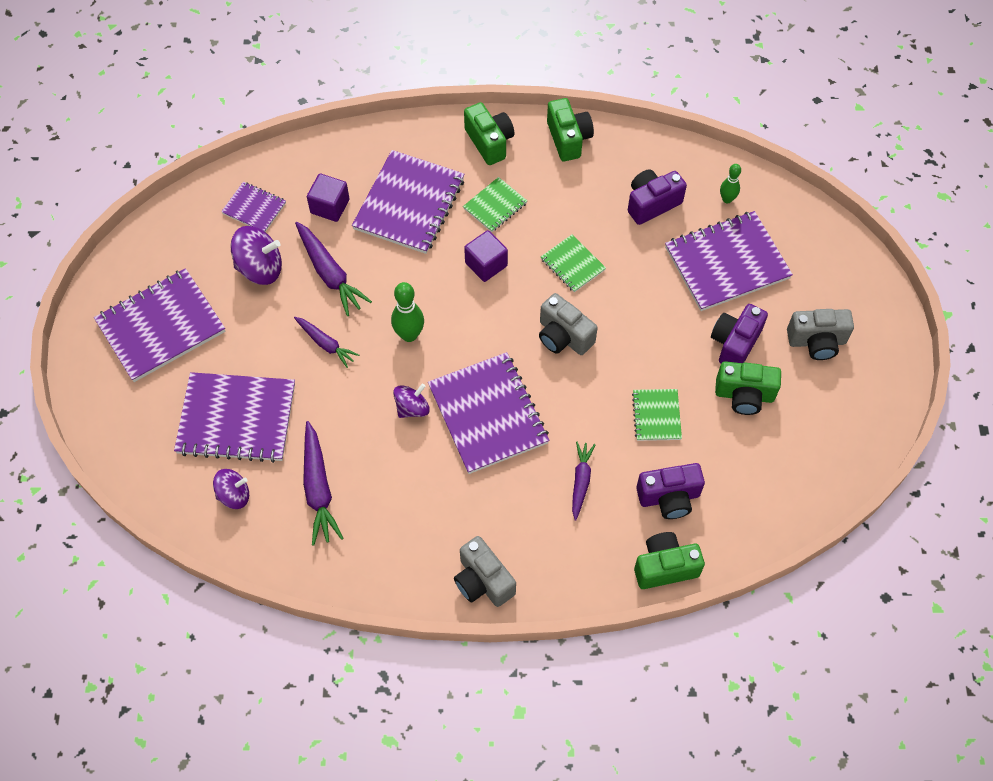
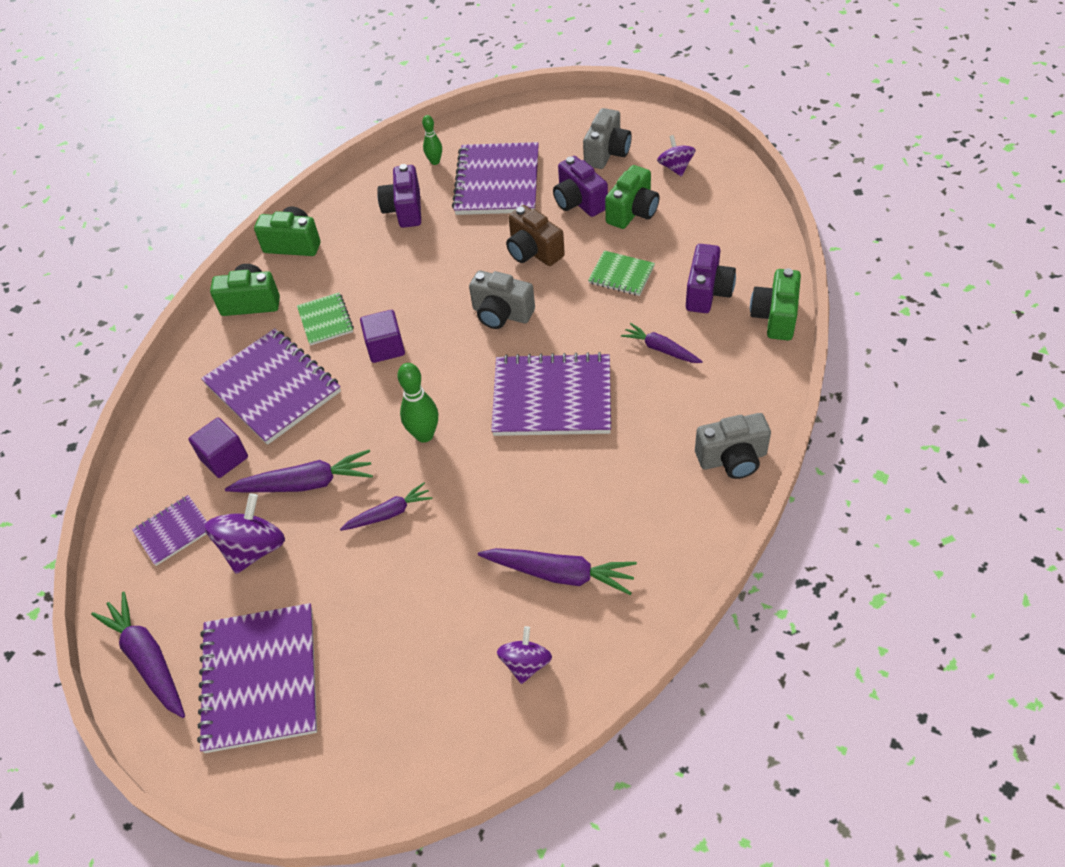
camera: 60 degrees left, 10 degrees down
(150, 250) = (148, 659): none -> purple carrot
(236, 419) = (430, 631): purple notebook -> none
(412, 408) = (510, 458): purple spinning top -> purple spinning top (675, 167)
(563, 336) = (501, 314): grey camera -> grey camera turned 45 degrees clockwise
(572, 264) = (429, 283): green notebook -> none
(650, 331) = (533, 251): none -> brown camera

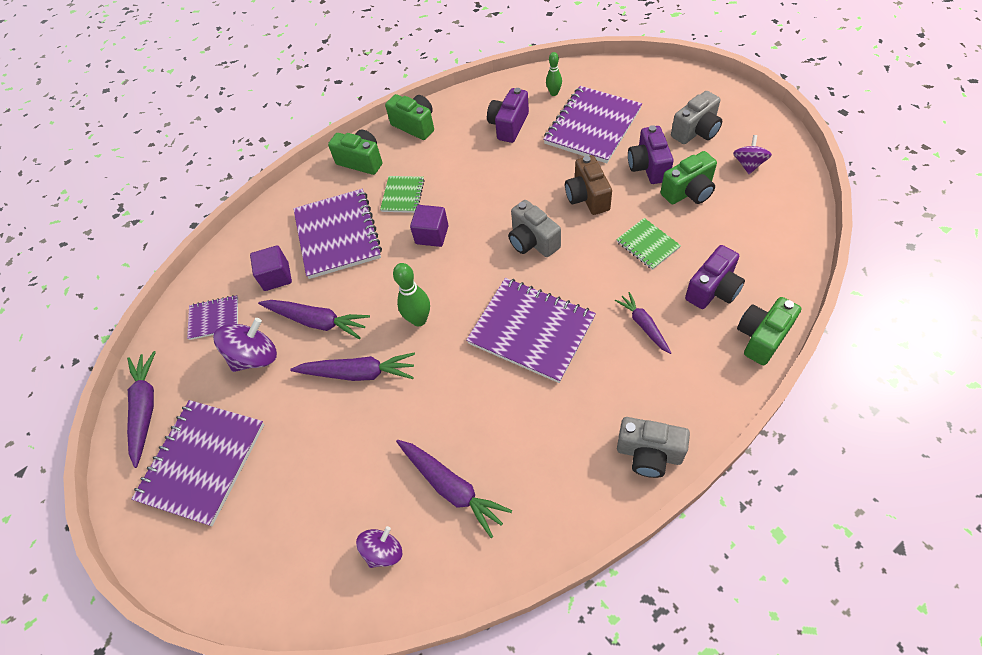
camera: 30 degrees right, 5 degrees up
(389, 513) = (358, 373): purple carrot -> purple carrot, size x1.58

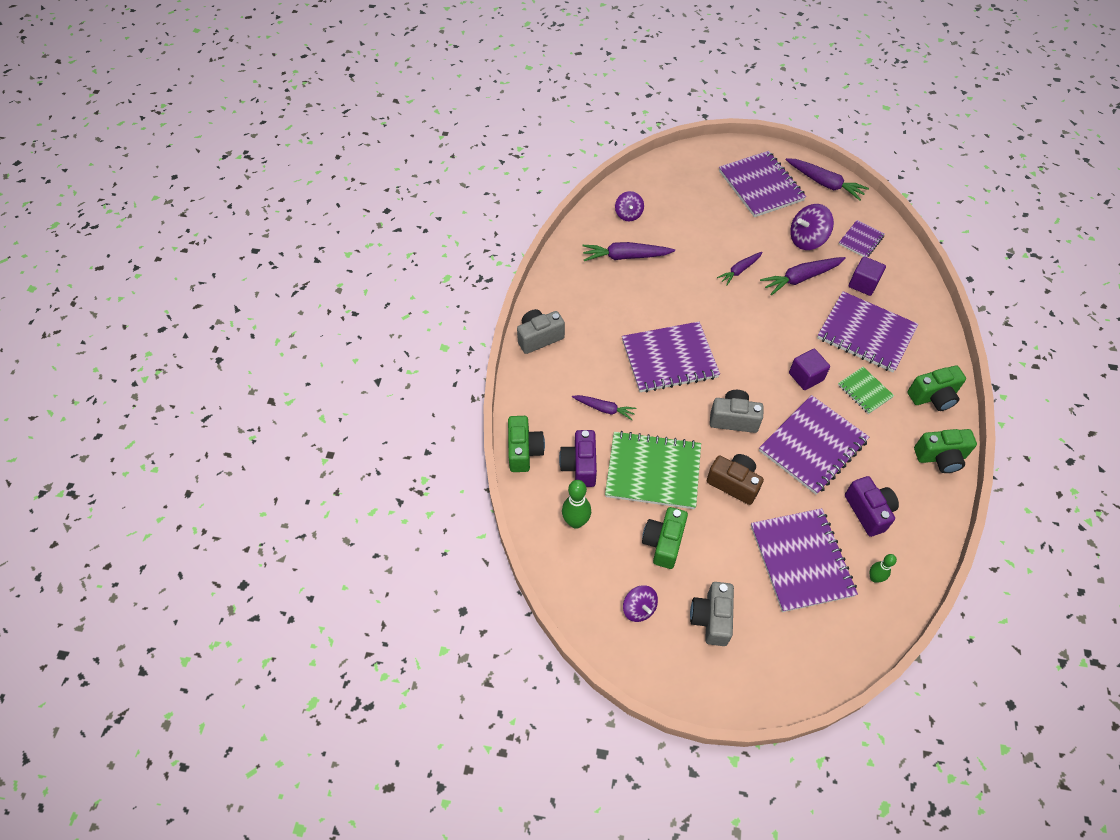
camera: 130 degrees right, 0 degrees up
(255, 357) = (807, 239): purple spinning top -> purple spinning top turned 60 degrees clockwise
(358, 373) = (739, 270): purple carrot -> purple carrot, size x0.63
(419, 320) = (743, 319): green bowling pin -> green bowling pin (576, 522)
(494, 185) = (812, 446): none -> purple notebook
(647, 245) = (653, 471): green notebook -> green notebook, size x1.95
(648, 167) = (715, 547): purple camera -> none

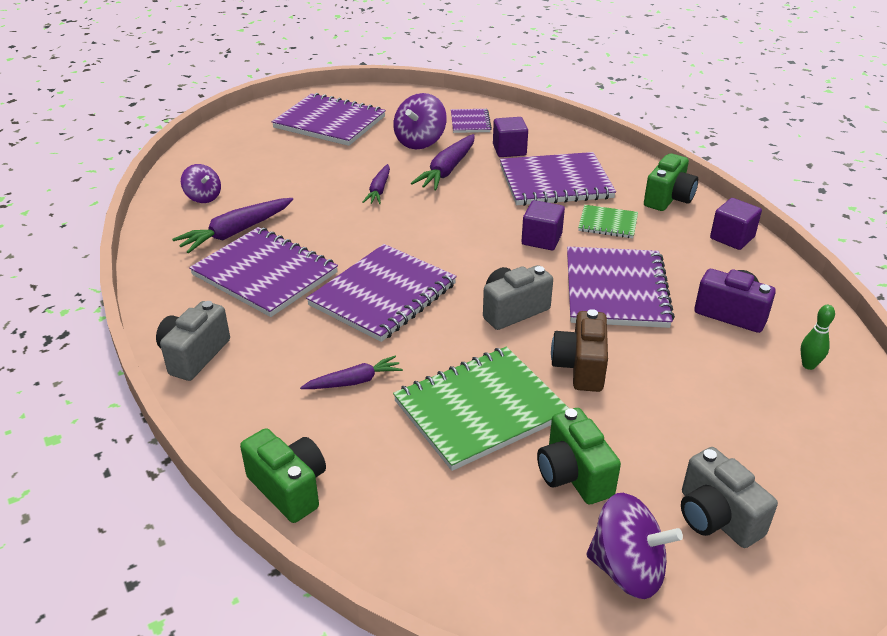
camera: 40 degrees left, 20 degrees down
(576, 522) = (443, 525): green bowling pin -> none
(580, 466) = (383, 458): purple camera -> none
(639, 608) = (627, 569): purple spinning top -> purple spinning top, size x1.55
(734, 483) = (580, 367): brown camera -> brown camera turned 75 degrees counterclockwise
(801, 560) = (729, 394): purple notebook -> purple notebook (265, 274)
(824, 183) = (390, 99): purple carrot -> none
(940, 457) = (732, 238): green camera -> purple cube

